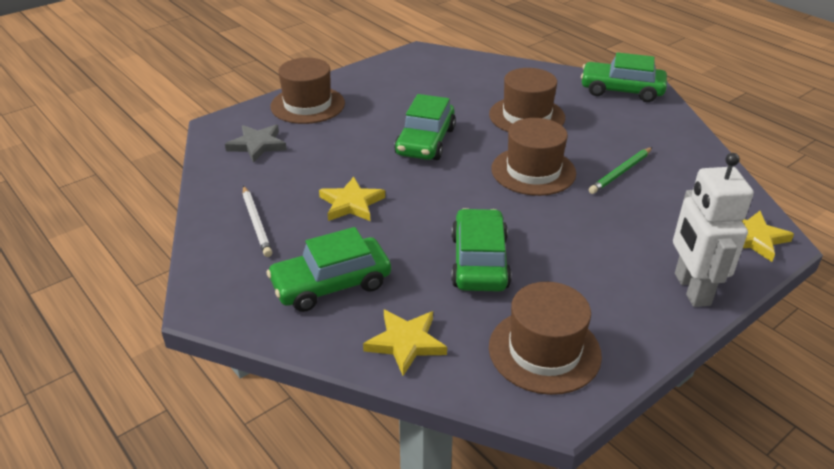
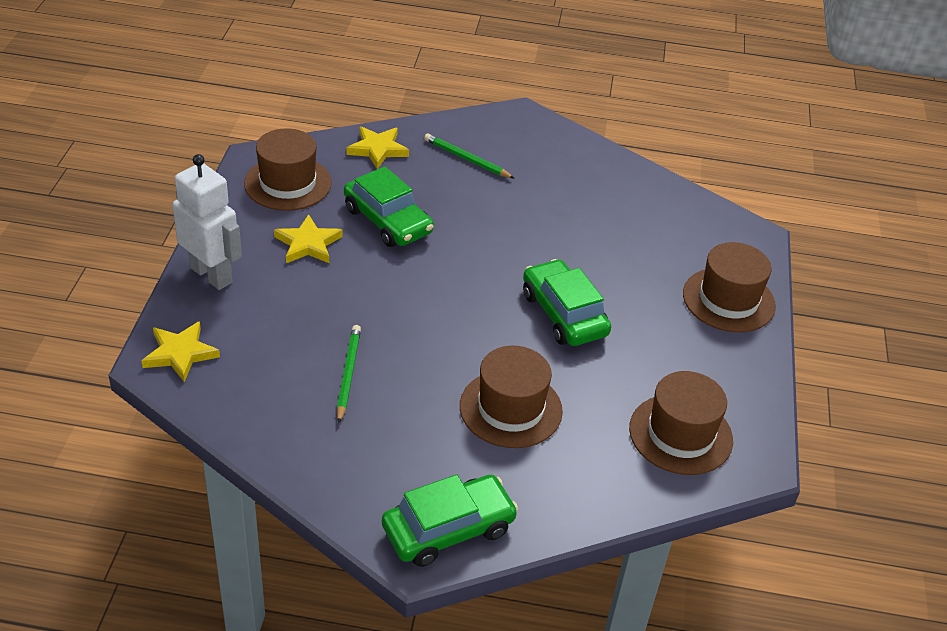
camera: 135 degrees right, 5 degrees up
(256, 223) = (577, 172): white pencil -> none
(257, 145) = (689, 232): grey star -> none
(331, 284) = (467, 159): green car -> green pencil
(351, 203) = (536, 219): yellow star -> yellow star (308, 244)
(533, 171) = (430, 331): brown hat -> brown hat (680, 434)

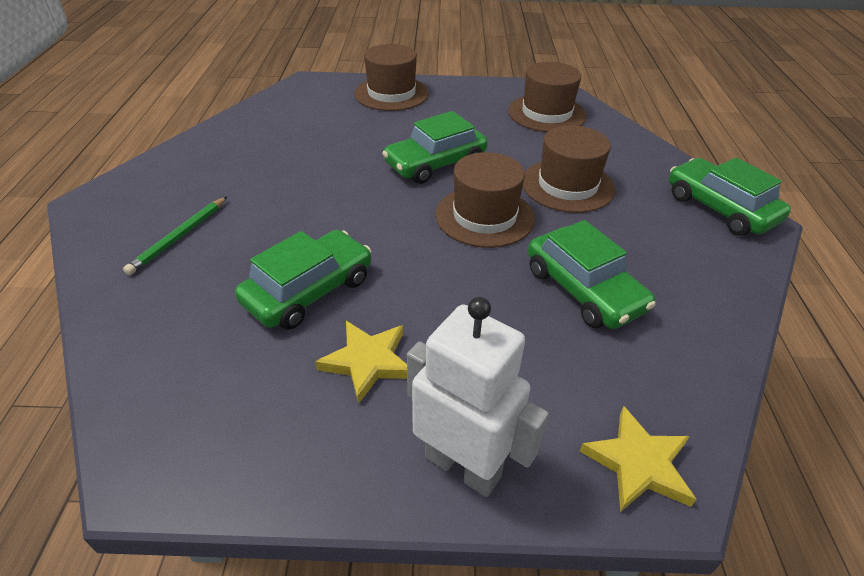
camera: 95 degrees left, 0 degrees up
(211, 275) = (463, 466): white robot -> white robot turned 90 degrees clockwise
(288, 183) = (222, 412): brown hat -> brown hat (484, 216)
(348, 374) = (583, 290): green pencil -> green car
(377, 149) = (144, 320): yellow star -> none

